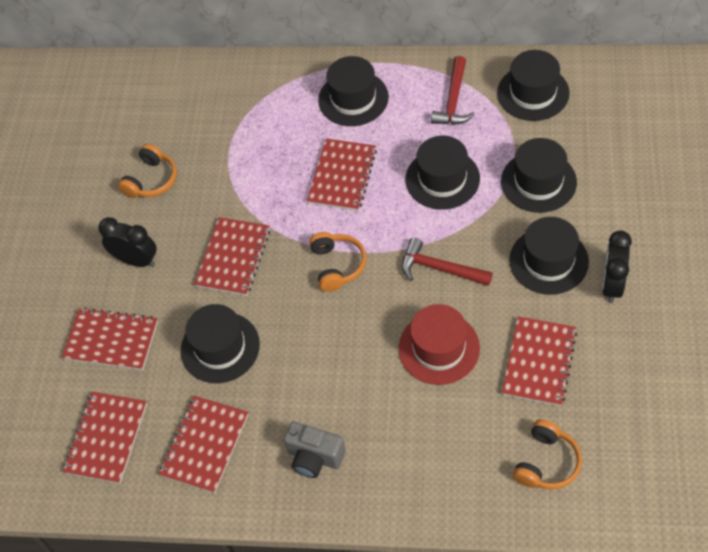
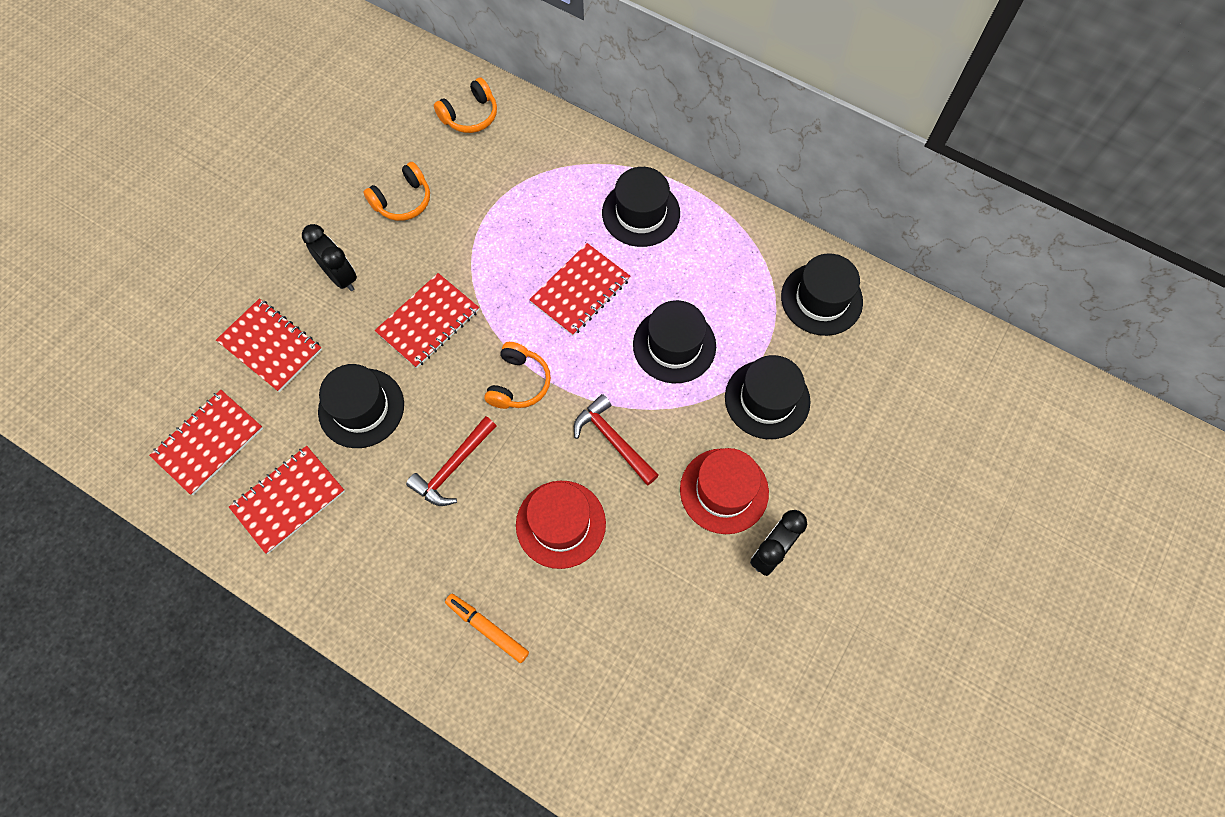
camera: 20 degrees right, 10 degrees up
(314, 457) = (378, 570): grey camera -> none
(431, 452) = (487, 629): none -> orange marker
(453, 100) = (737, 266): red hammer -> red hammer (453, 468)
(539, 362) = (647, 594): red notebook -> none
(547, 462) = (589, 705): orange headphones -> orange headphones (470, 115)
(548, 261) = (724, 491): black hat -> red hat

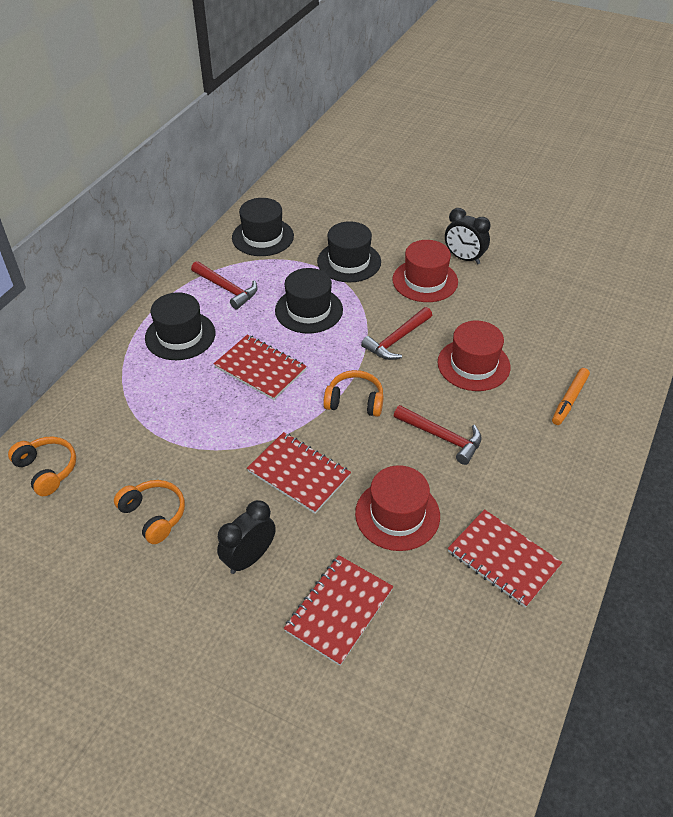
camera: 95 degrees left, 20 degrees down
(209, 443) = (461, 648): red notebook -> none
(361, 408) = (397, 514): black hat -> red hat
(718, 258) = (227, 289): none -> red hammer

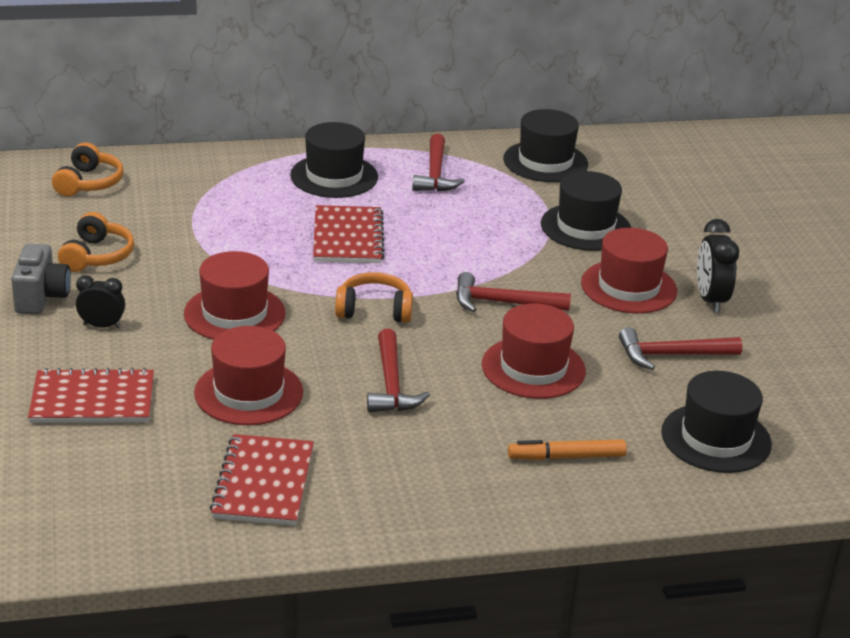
camera: 50 degrees right, 15 degrees down
(179, 578) = (41, 297): none -> grey camera
(249, 558) = (102, 326): black clock -> black clock, size x0.66
(299, 474) = (234, 314): red notebook -> red hat
(309, 310) = (472, 232): black hat -> black hat (716, 438)
(355, 401) = (374, 310): orange headphones -> orange headphones turned 60 degrees counterclockwise
(504, 303) = (671, 355): none -> red hammer

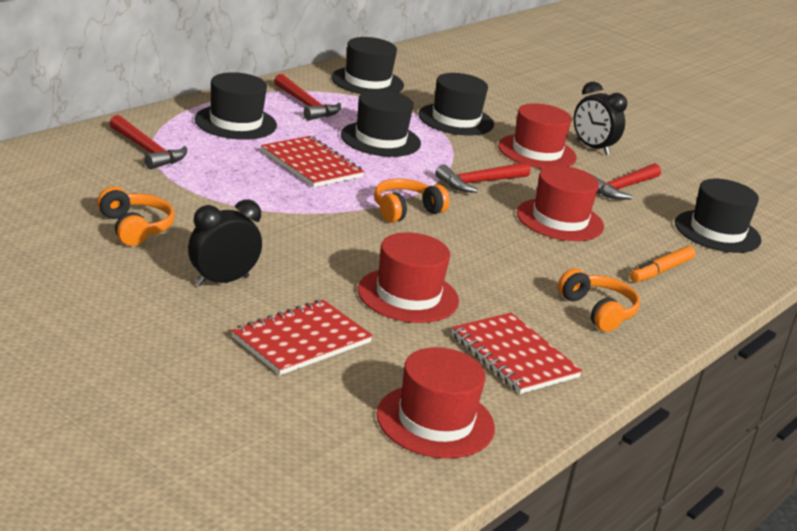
camera: 40 degrees left, 5 degrees down
(41, 297) = (137, 274): grey camera -> none
(89, 183) = (39, 171): orange headphones -> orange headphones (598, 311)
(102, 326) = (222, 281): black clock -> black clock, size x1.51
(234, 314) = (312, 241): red hat -> red hat (435, 421)
(391, 384) = (492, 258): red hammer -> red hammer (147, 151)
(462, 229) = (380, 139): none -> black hat

